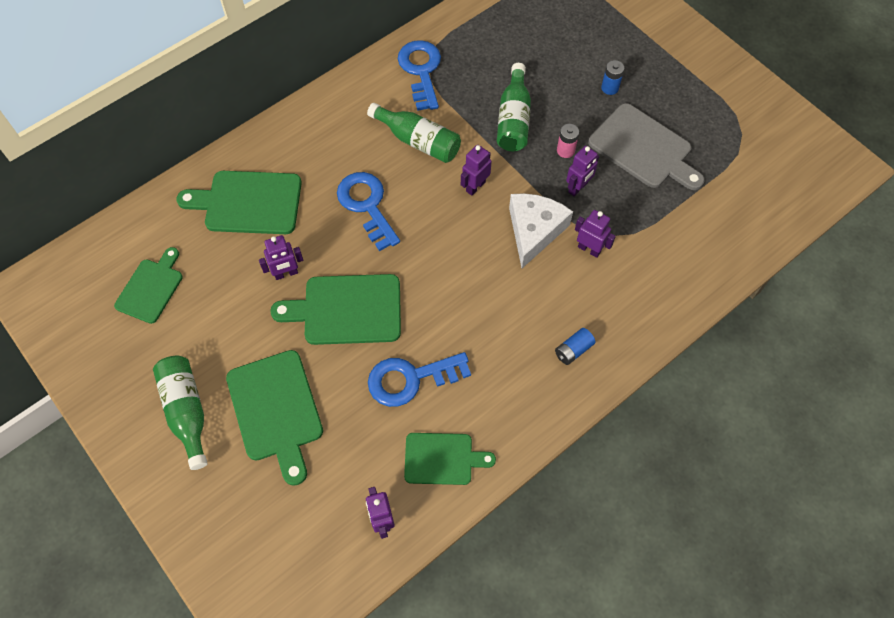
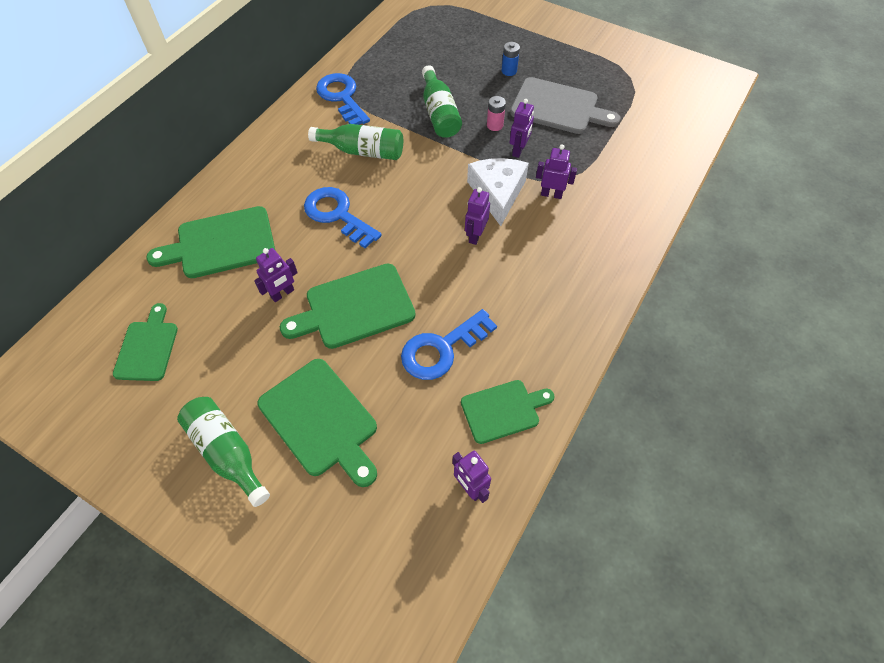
camera: 20 degrees left, 5 degrees down
(475, 186) = (429, 173): purple robot -> purple robot (475, 235)
(573, 350) = (577, 278): blue battery -> none

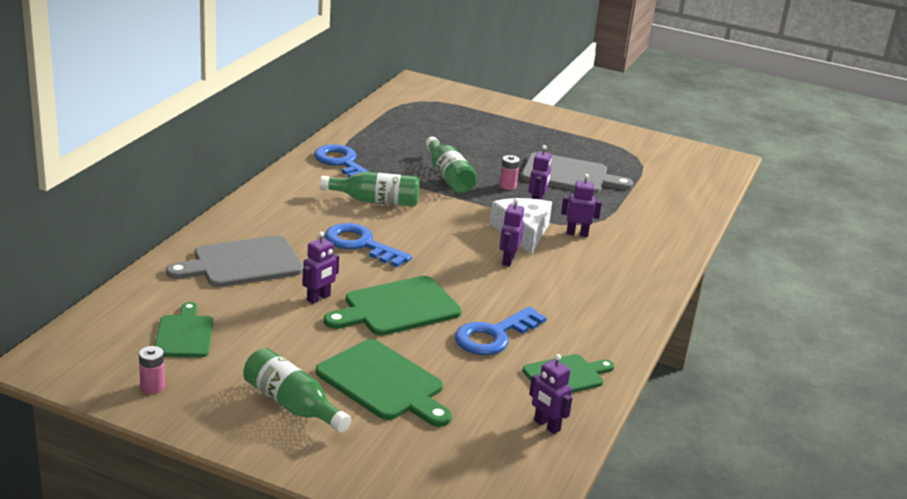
camera: 10 degrees left, 30 degrees down
(103, 424) = (152, 387): none -> pink battery
(221, 244) = (242, 263): green cutting board -> grey cutting board
(509, 71) = (512, 149): blue battery -> none

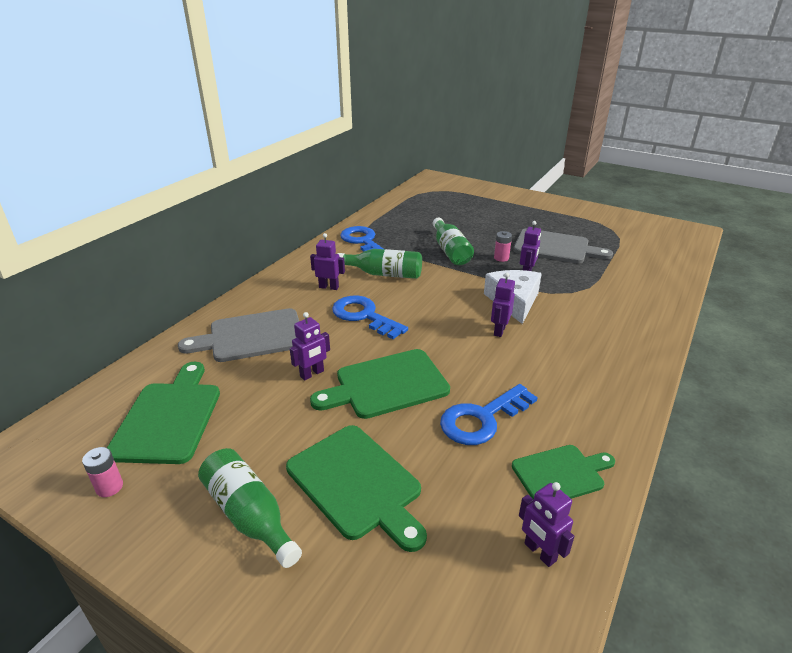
camera: 10 degrees right, 5 degrees up
(184, 334) = (169, 418): green cutting board -> green cutting board, size x1.54
(577, 233) = (565, 302): purple robot -> purple robot (329, 287)

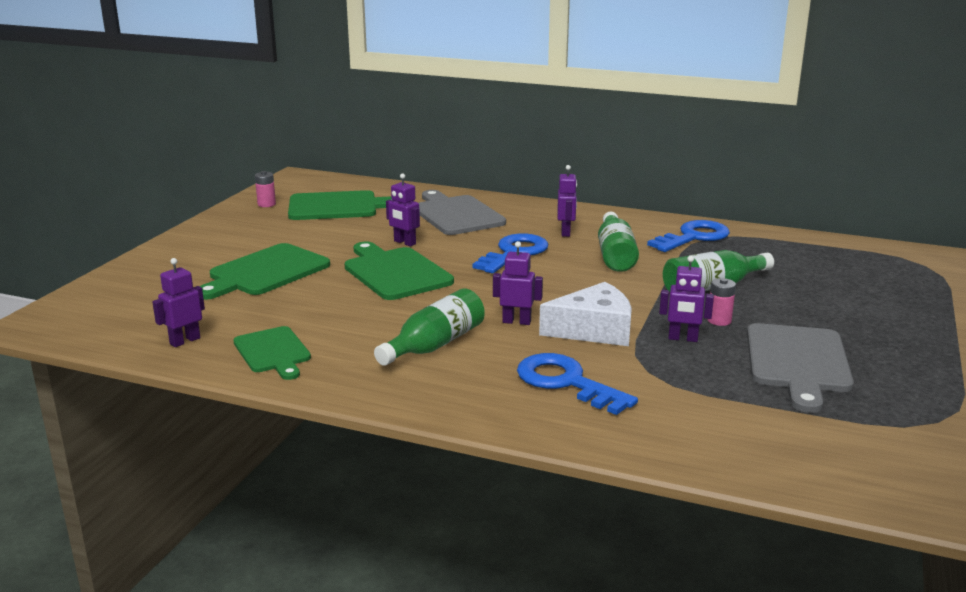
camera: 80 degrees right, 10 degrees down
(249, 515) = (237, 243): green bottle -> green bottle (434, 345)
(482, 419) = (350, 316): blue key -> blue key (566, 382)

